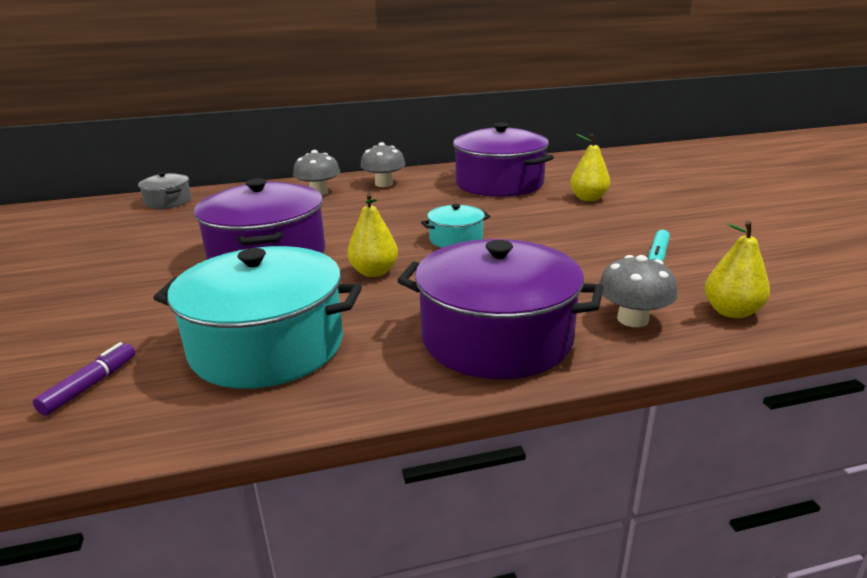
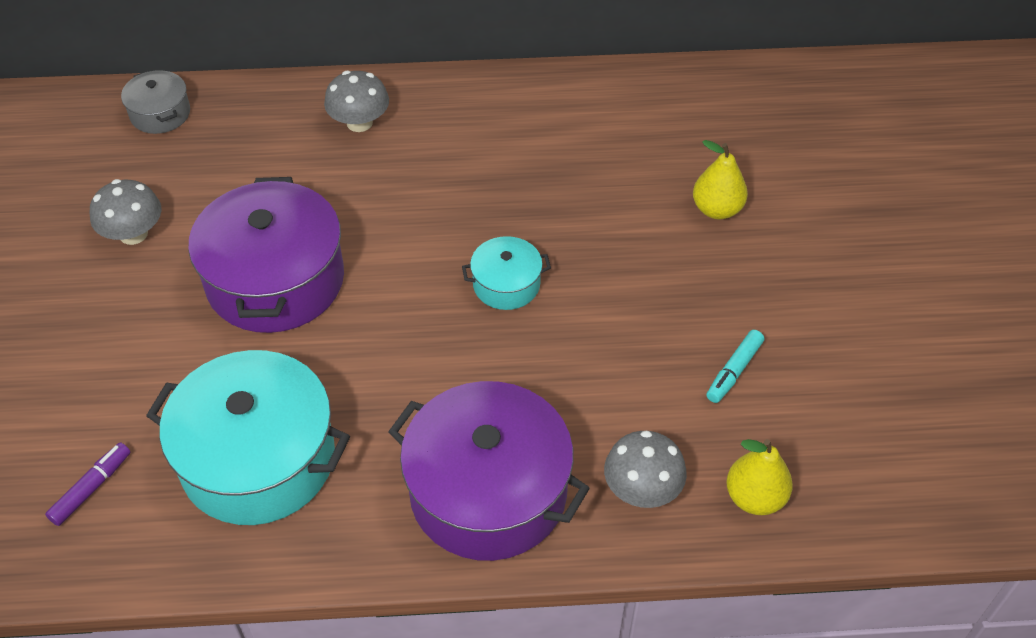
camera: 10 degrees right, 25 degrees up
(374, 272) = (391, 341): yellow pear -> none
(384, 184) = (452, 113): grey mushroom -> grey mushroom (133, 234)
(499, 183) = (612, 142): purple pot -> none

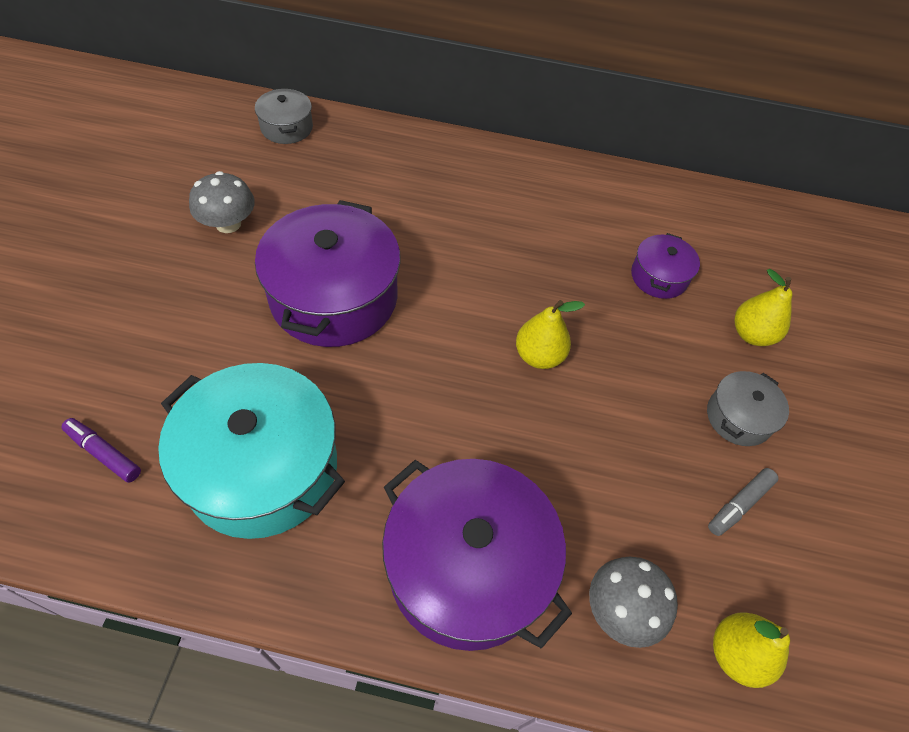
camera: 10 degrees right, 5 degrees up
(91, 488) = (104, 453): purple marker -> purple marker turned 105 degrees counterclockwise
(359, 123) = (449, 175): grey mushroom -> none
(506, 284) = (539, 356): turquoise pot -> yellow pear
(611, 175) = (659, 276): none -> purple pot
(718, 292) = (738, 417): none -> grey pot
(734, 371) = (739, 505): turquoise marker -> grey marker

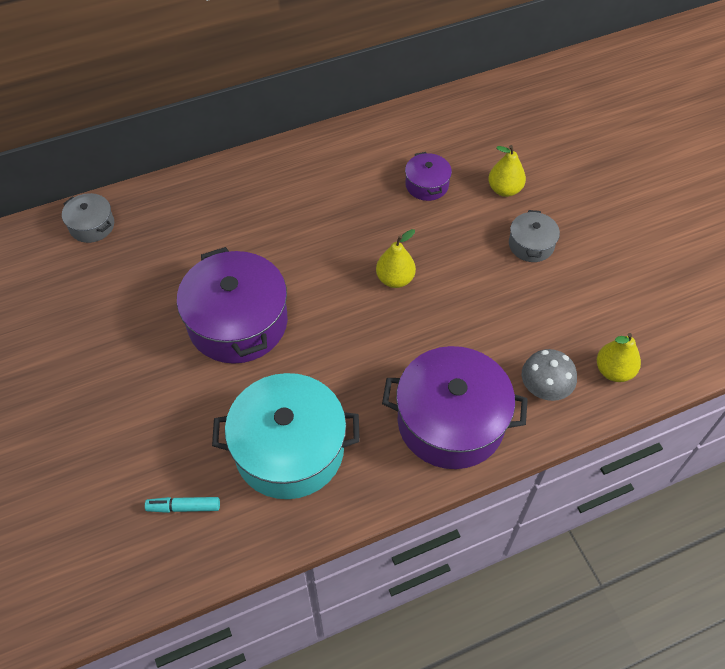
camera: 30 degrees left, 0 degrees up
(104, 453) = (184, 507): purple marker -> turquoise marker
(228, 224) = (118, 319): grey mushroom -> none
(739, 505) = (564, 294): grey marker -> none

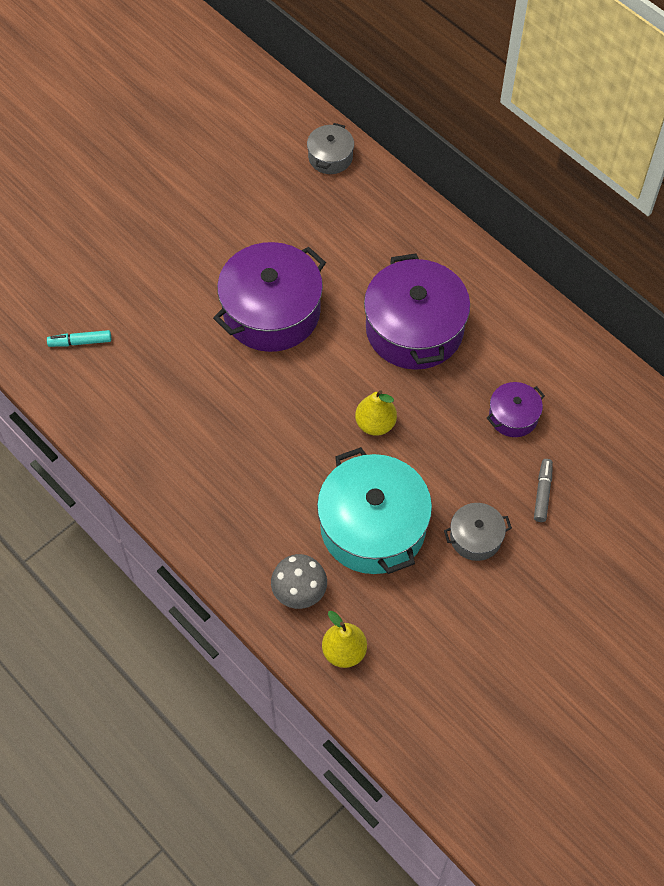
camera: 70 degrees right, 5 degrees up
(184, 507) = (80, 342): turquoise marker -> turquoise marker turned 75 degrees counterclockwise
(289, 449) = (158, 398): turquoise pot -> turquoise pot (373, 526)
(450, 421) = (232, 518): purple pot -> purple pot (414, 329)
(504, 189) = (542, 493): yellow pear -> grey marker

